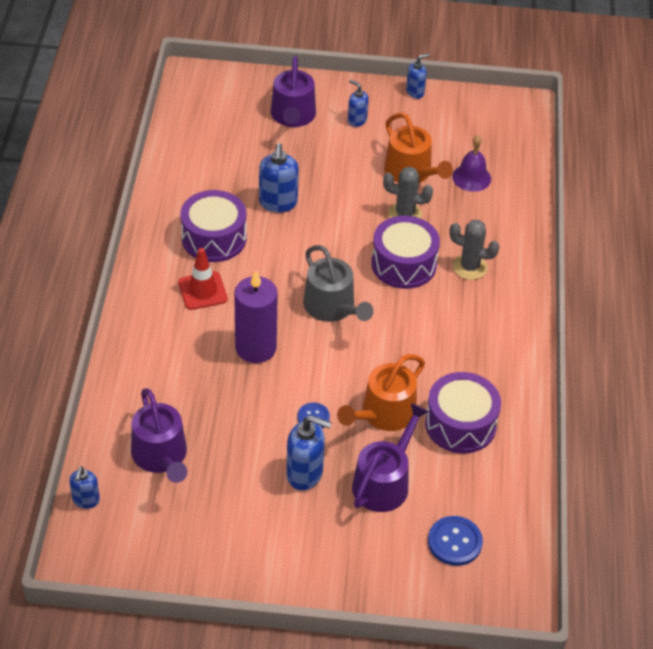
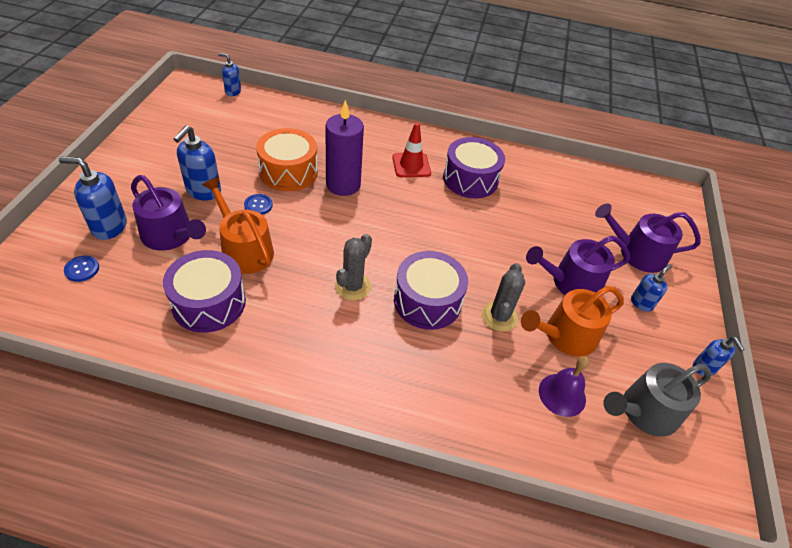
camera: 95 degrees right, 0 degrees up
(161, 456) = (254, 125): purple watering can -> purple watering can (571, 283)
(247, 402) = (288, 172): none -> orange drum
(278, 203) = (513, 224): blue soap dispenser -> blue soap dispenser (109, 227)
(332, 307) = (379, 238): grey watering can -> grey watering can (644, 412)
(454, 542) = (82, 269): blue button -> blue button, size x0.63
(469, 267) = (417, 359): grey cactus -> grey cactus (353, 286)

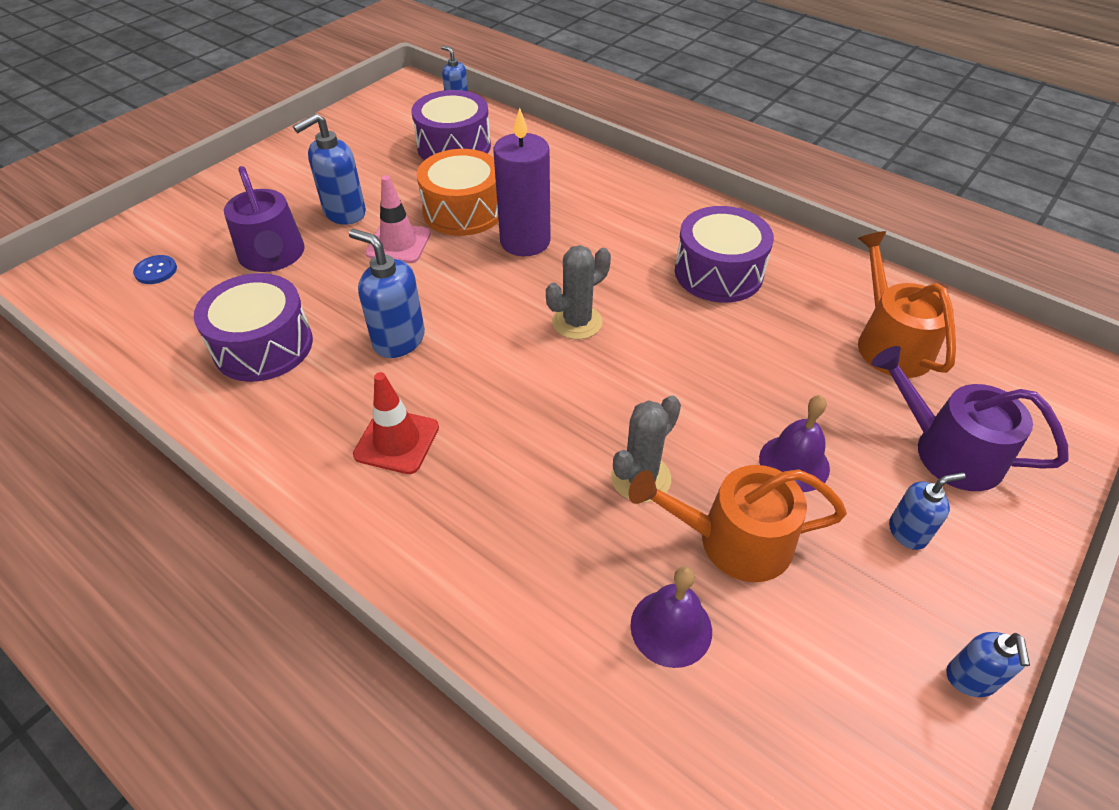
camera: 30 degrees right, 0 degrees up
(109, 227) = (214, 231): blue soap dispenser -> blue soap dispenser (398, 340)
(244, 250) = (346, 293): orange watering can -> orange watering can (889, 342)
(258, 205) = (398, 243): blue button -> pink traffic cone
(353, 286) = (452, 375): grey cactus -> grey cactus (577, 322)
(411, 165) = (639, 235): red traffic cone -> red traffic cone (397, 441)
(427, 301) = (544, 424): purple drum -> purple drum (454, 146)
(571, 283) = (794, 463): purple watering can -> purple bell
(644, 412) = (803, 709): grey watering can -> none

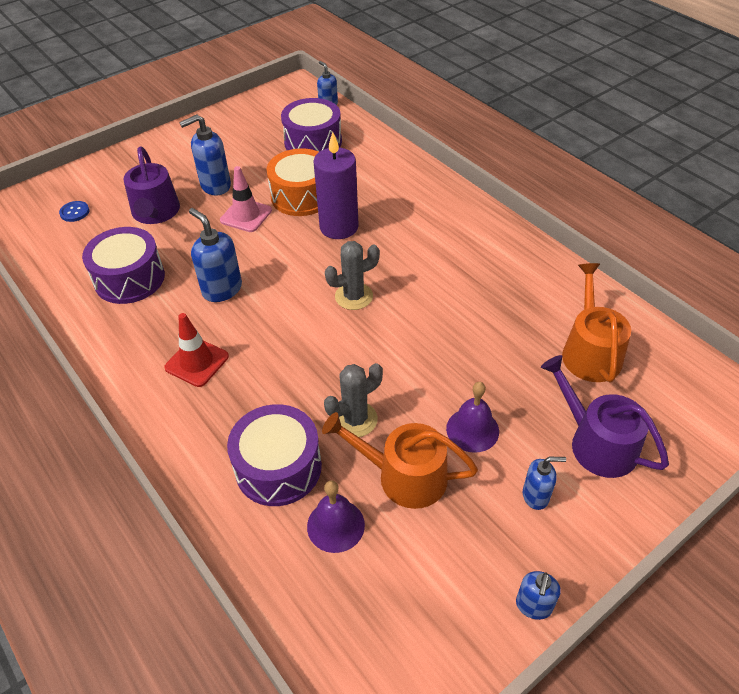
camera: 15 degrees right, 0 degrees up
(718, 273) = (477, 274): purple drum -> purple drum (278, 467)

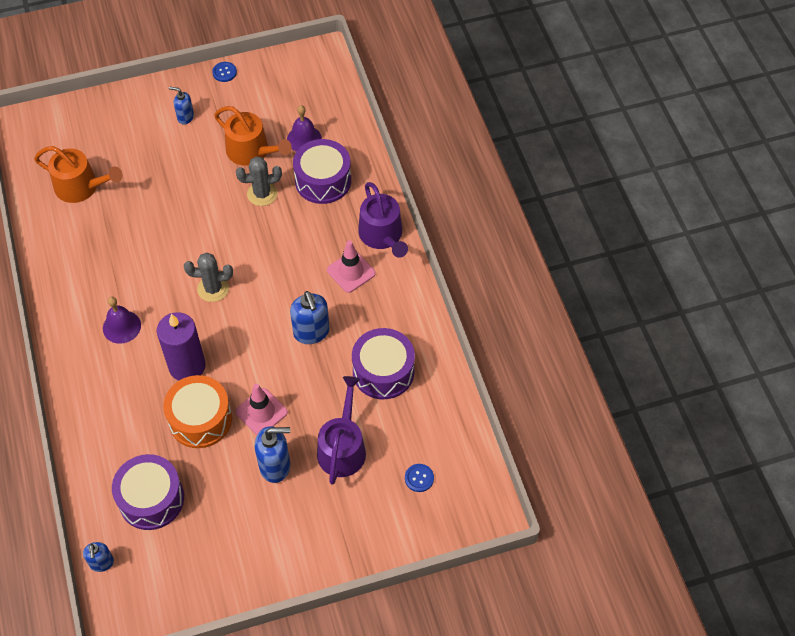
camera: 160 degrees left, 10 degrees up
(197, 362) = (351, 272): red traffic cone -> pink traffic cone
(472, 430) = (194, 163): purple bell -> purple bell (121, 326)
(533, 606) = (224, 72): blue soap dispenser -> blue button
(590, 351) = (81, 187): orange watering can -> orange watering can turned 90 degrees counterclockwise
(596, 443) = (128, 132): purple watering can -> purple watering can (382, 236)

